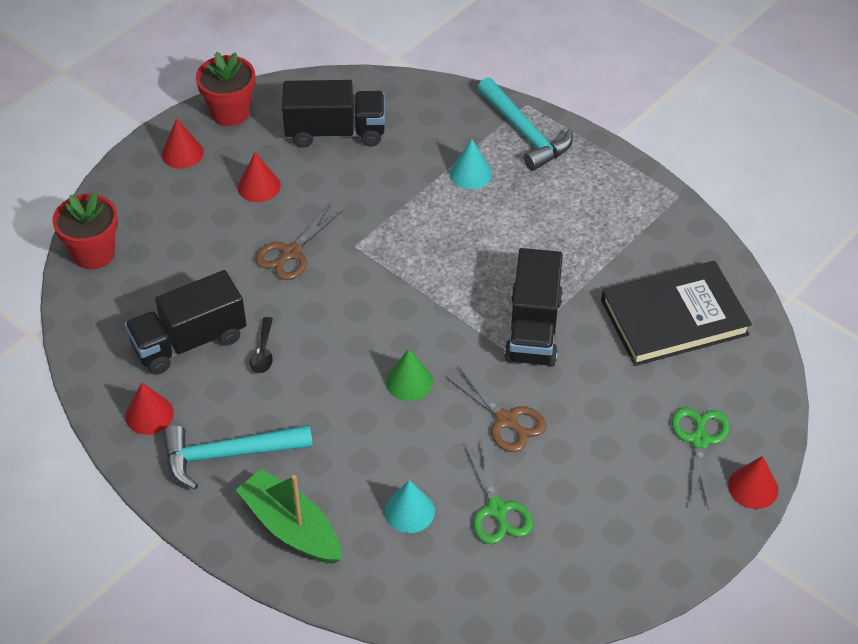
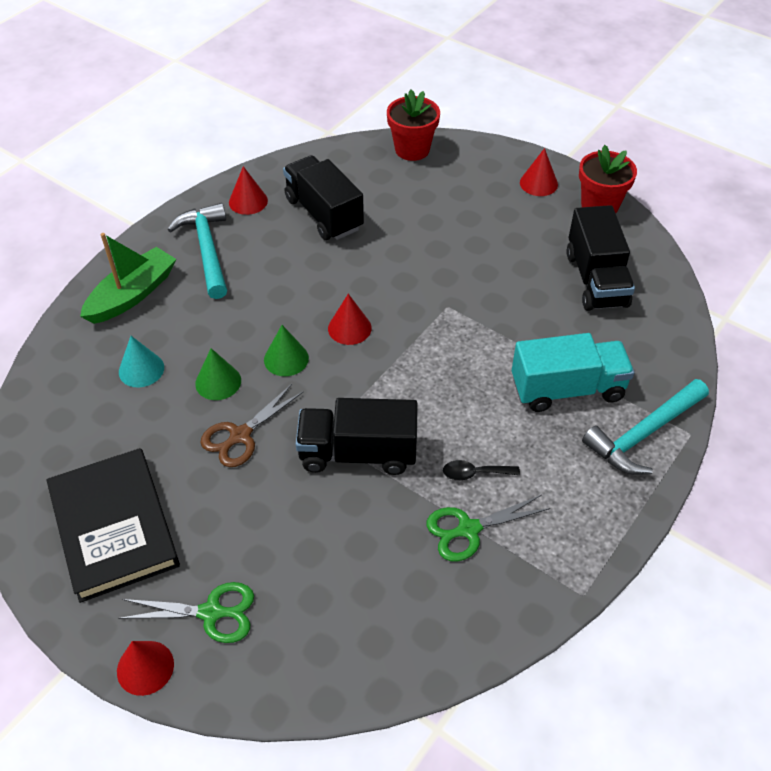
camera: 85 degrees right, 0 degrees up
(259, 186) = (510, 235): red cone -> red cone (349, 328)
(263, 352) = (315, 258): black spoon -> black spoon (474, 473)
(291, 253) = (432, 264): brown scissors -> none
(434, 440) = (218, 382): none -> green cone
(470, 173) = (567, 389): turquoise cone -> turquoise truck
(497, 509) = (137, 433): green scissors -> green scissors (468, 529)
(674, 317) = (385, 588): black book -> black book (114, 527)

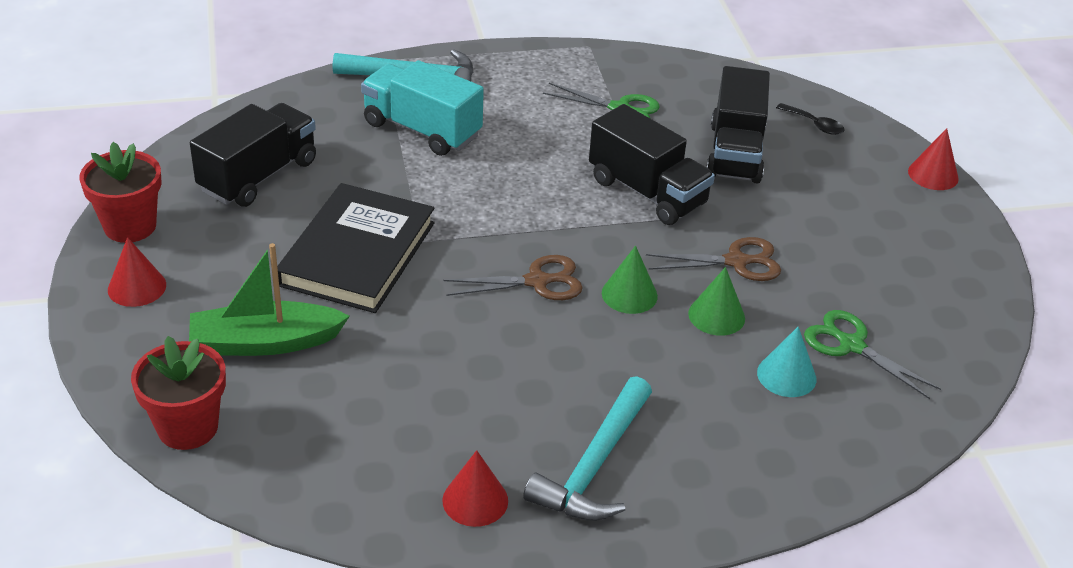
camera: 140 degrees left, 10 degrees down
(114, 527) = (904, 264): black book -> black book (357, 254)
(132, 294) = (733, 467): green boat -> green boat (265, 342)
(211, 613) = (860, 174): green scissors -> green scissors (851, 345)
(324, 214) = (408, 416): black truck -> black truck (735, 153)
(349, 328) = (537, 281): red cone -> brown scissors
(474, 473) = (572, 130): black spoon -> black spoon (814, 124)

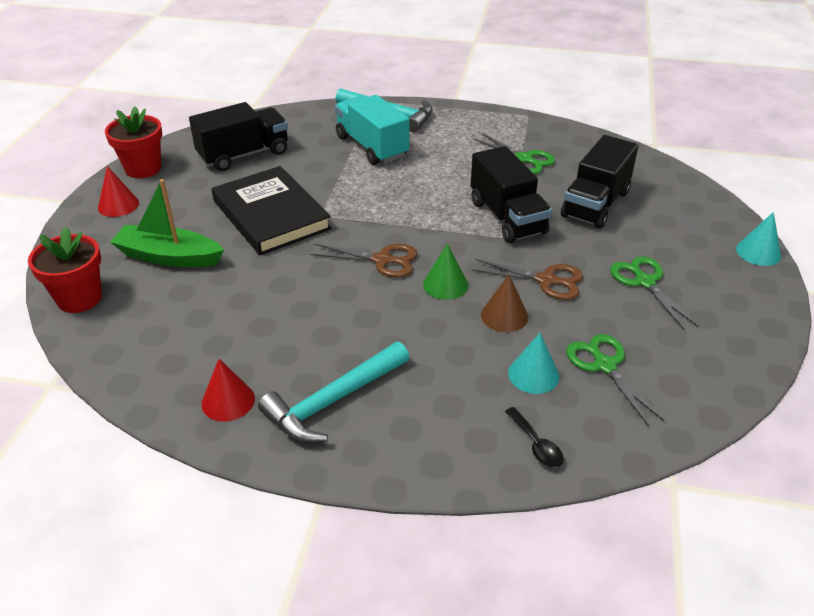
camera: 25 degrees right, 0 degrees up
(357, 254) = (271, 215): black book -> black book turned 75 degrees counterclockwise
(716, 315) = (504, 316): green cone -> brown cone
(814, 124) = (675, 197): black spoon -> black spoon (536, 445)
(839, 238) = (645, 282): none -> green scissors
(933, 175) = (758, 252): red cone -> turquoise cone

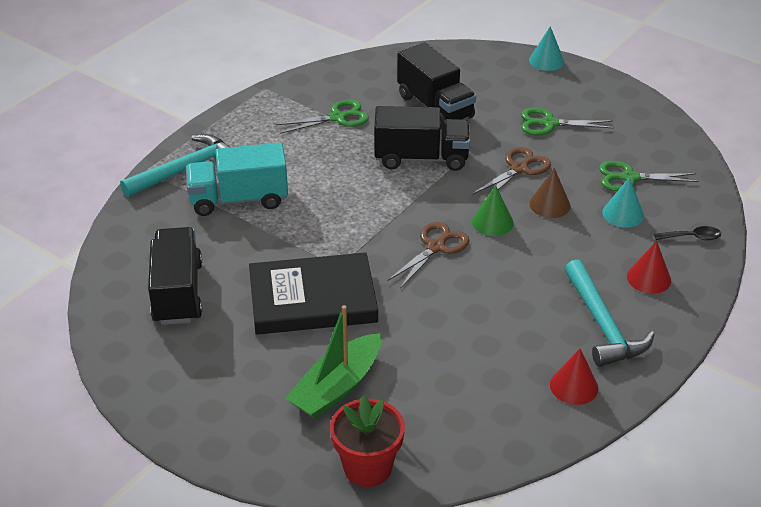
camera: 65 degrees left, 0 degrees up
(118, 205) = (206, 412): red cone -> red cone (649, 278)
(143, 168) = (140, 379): red flower pot -> none

